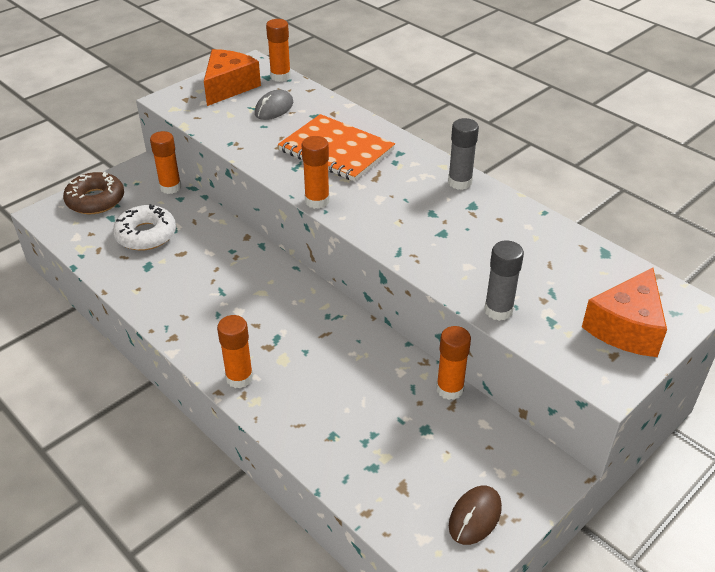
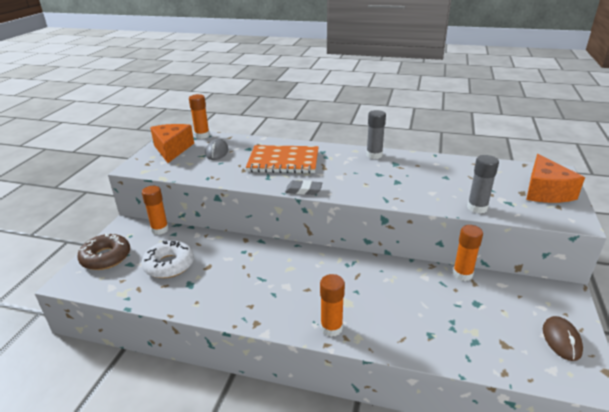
camera: 30 degrees left, 10 degrees down
(317, 201) = (303, 190): orange glue stick -> grey eraser

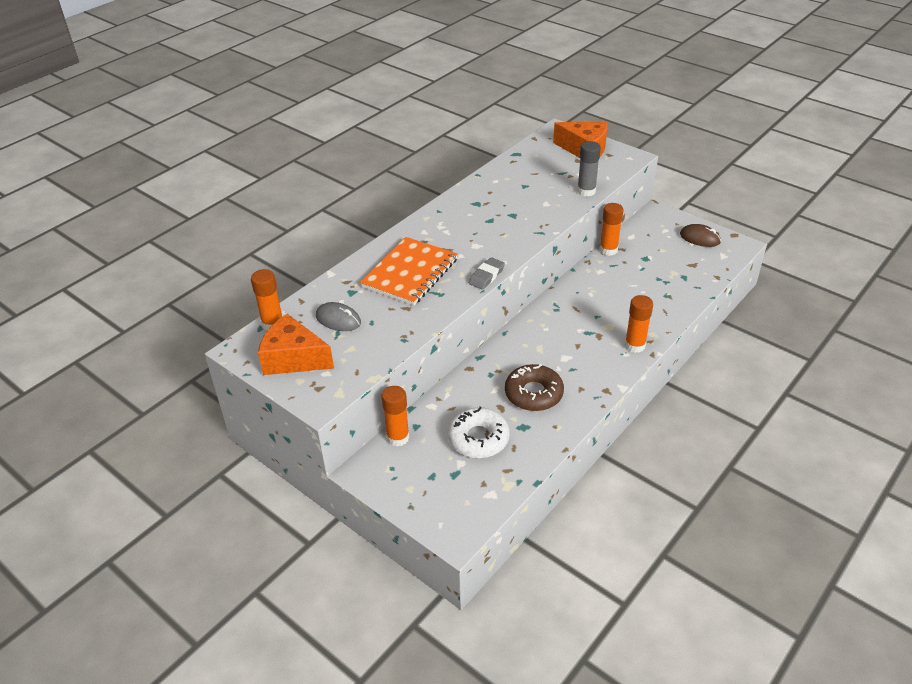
camera: 65 degrees left, 10 degrees up
(106, 257) = (426, 495): brown donut -> brown donut (533, 393)
(374, 155) = (448, 209): grey glue stick -> none

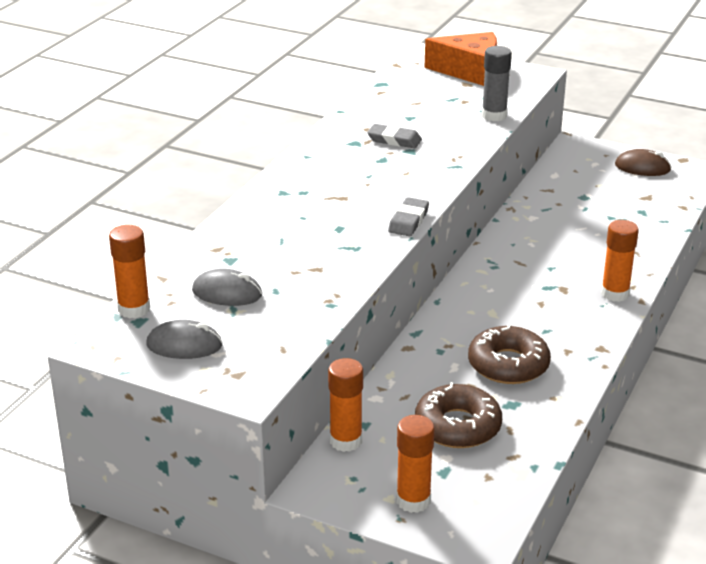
camera: 15 degrees left, 10 degrees down
(293, 358) = (184, 345): orange cheese -> grey mouse
(410, 273) = (302, 229): orange notebook -> none
(478, 438) = (457, 426): white donut -> brown donut
(505, 204) = (394, 140): none -> grey eraser
(608, 250) = (532, 193): orange glue stick -> orange glue stick (413, 501)

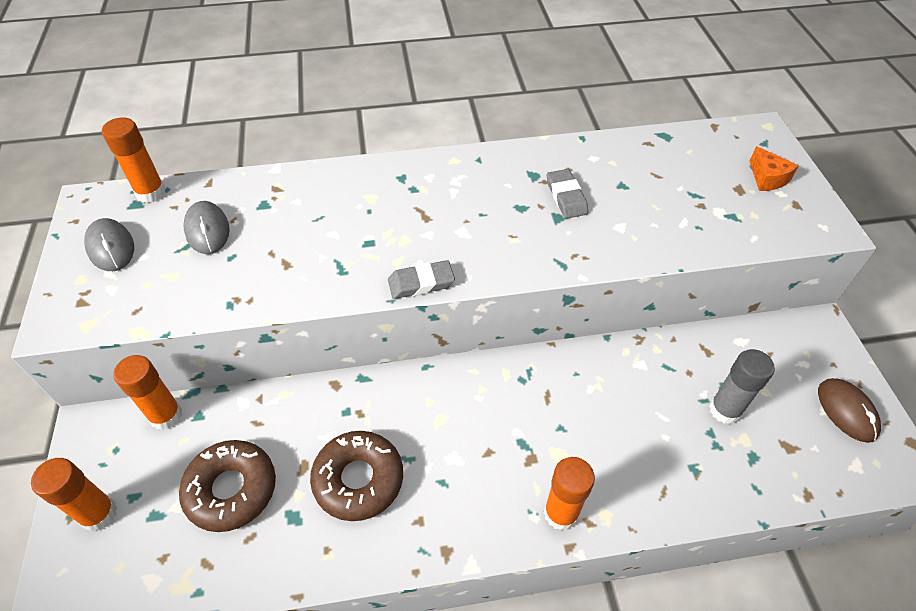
camera: 55 degrees right, 20 degrees up
(469, 71) = (767, 178): orange cheese -> orange cheese, size x0.52
(494, 116) = (697, 241): grey glue stick -> grey glue stick (725, 410)

